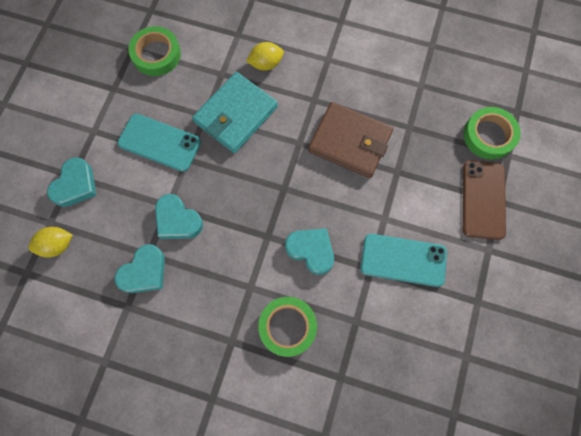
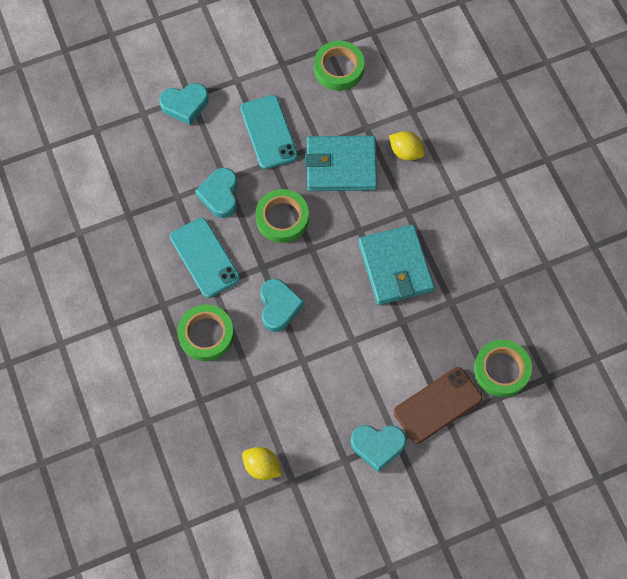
camera: 50 degrees right, 5 degrees down
(57, 245) = (132, 132): yellow lemon -> yellow lemon (262, 466)
(144, 272) = (162, 205): turquoise heart -> turquoise heart (377, 446)
(240, 190) = (282, 218): none -> green tape
(350, 142) = (395, 266): brown wallet -> turquoise wallet
(403, 260) = (330, 379): turquoise phone -> turquoise phone (204, 257)

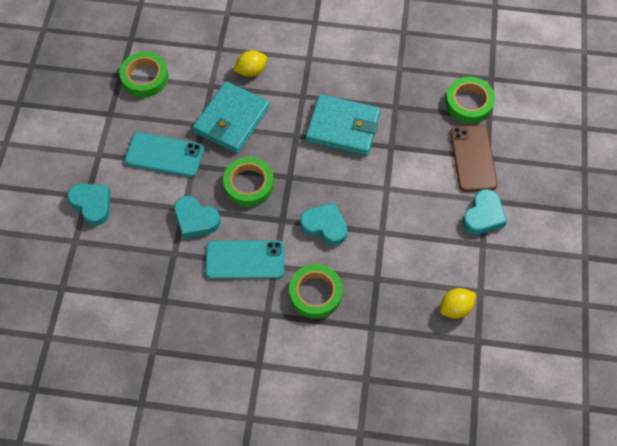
camera: 60 degrees left, 5 degrees down
(185, 105) = (92, 204): turquoise heart -> turquoise heart turned 60 degrees counterclockwise

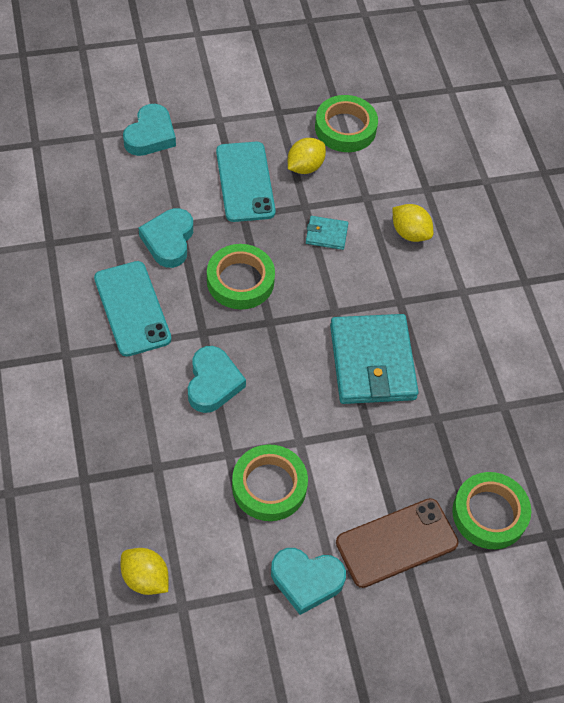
camera: 65 degrees right, 5 degrees down
(168, 113) = (305, 167): none -> yellow lemon
(231, 119) = (326, 234): turquoise wallet -> turquoise wallet, size x0.45
(315, 293) = (112, 400): green tape -> green tape (269, 486)

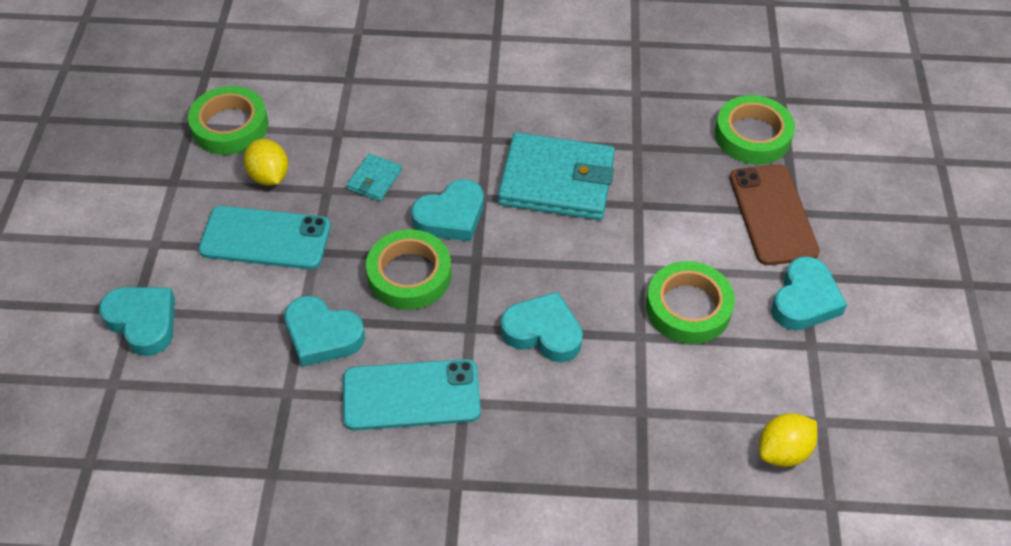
camera: 70 degrees left, 5 degrees down
(307, 295) = (451, 216): none -> turquoise heart
(410, 233) = (401, 108): yellow lemon -> none

